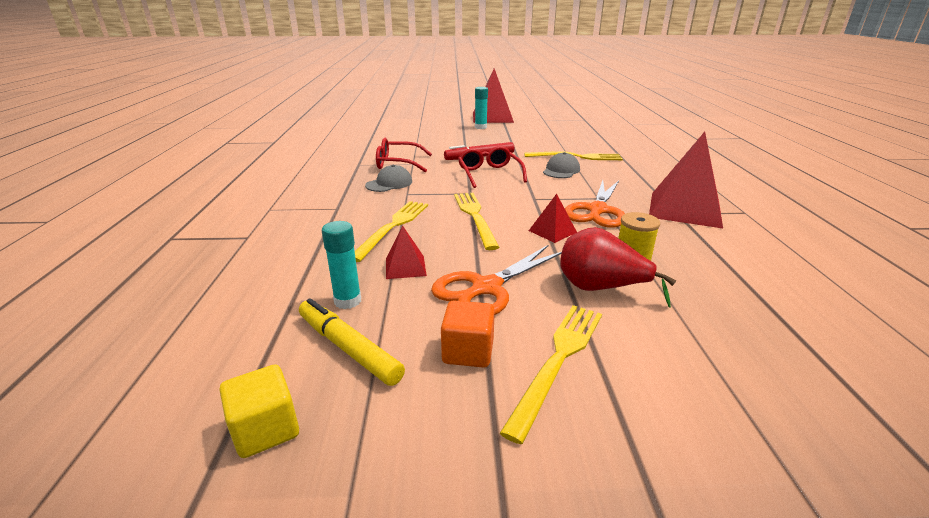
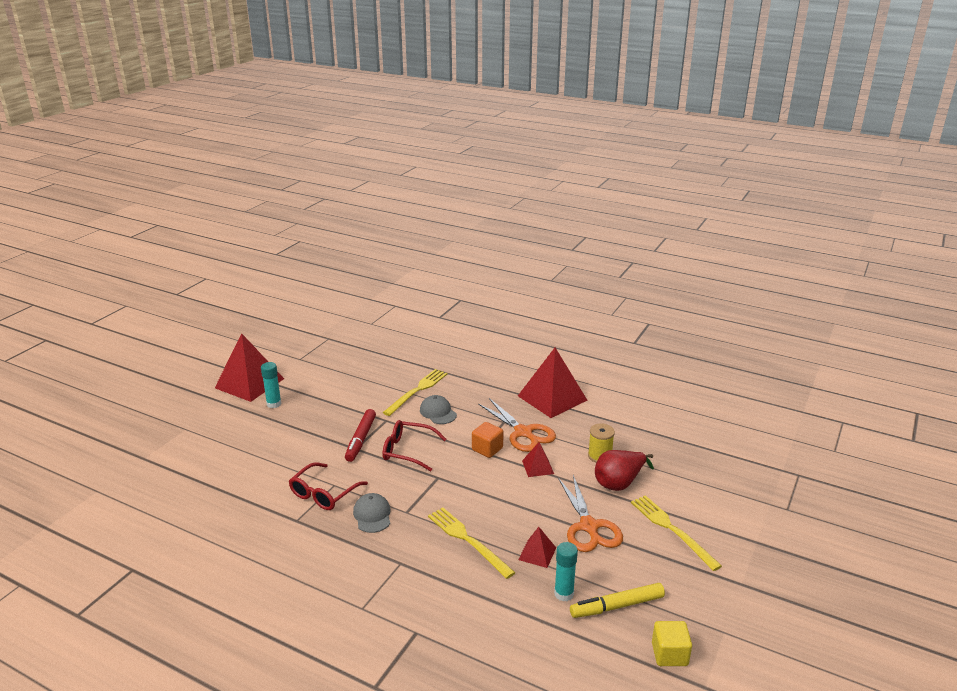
camera: 60 degrees left, 0 degrees up
(468, 351) = (647, 559): orange cube -> orange cube (487, 449)
(475, 217) = (485, 492): yellow fork -> none

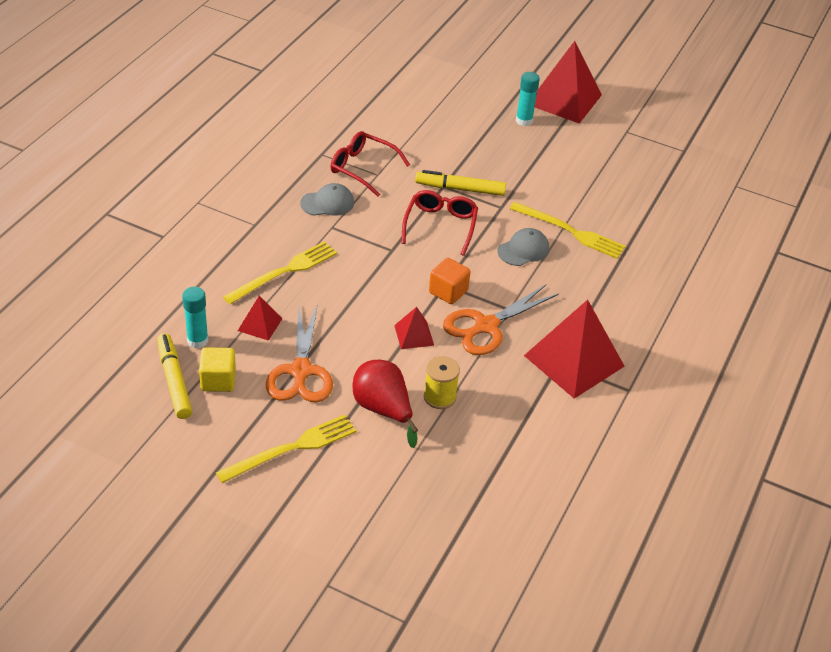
camera: 85 degrees right, 15 degrees up
(360, 439) = (460, 189): red marker -> yellow marker
(589, 527) = (301, 371): orange scissors -> orange scissors turned 75 degrees counterclockwise
(669, 654) = (103, 413): yellow cube -> yellow cube (218, 380)

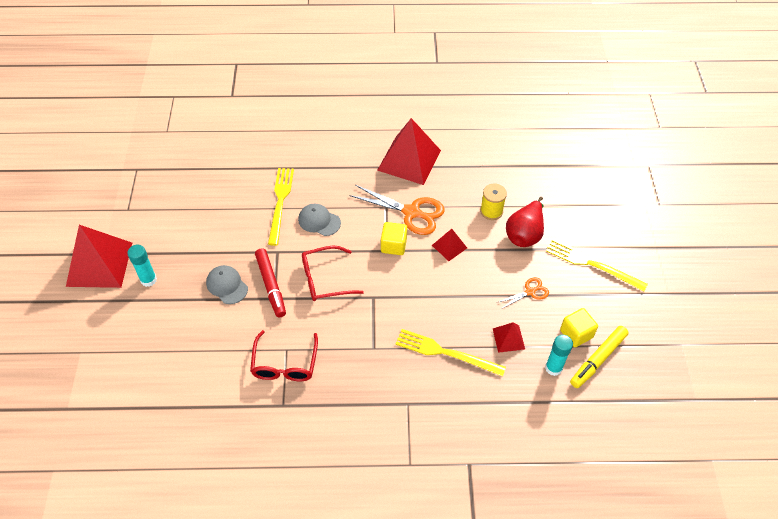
camera: 115 degrees left, 10 degrees up
(301, 371) = (530, 292): orange scissors -> orange scissors, size x0.53
(327, 203) = (346, 366): grey cap -> grey cap (227, 285)
(448, 292) = (393, 245): orange cube -> yellow cube
(460, 189) = (271, 285): yellow marker -> red marker

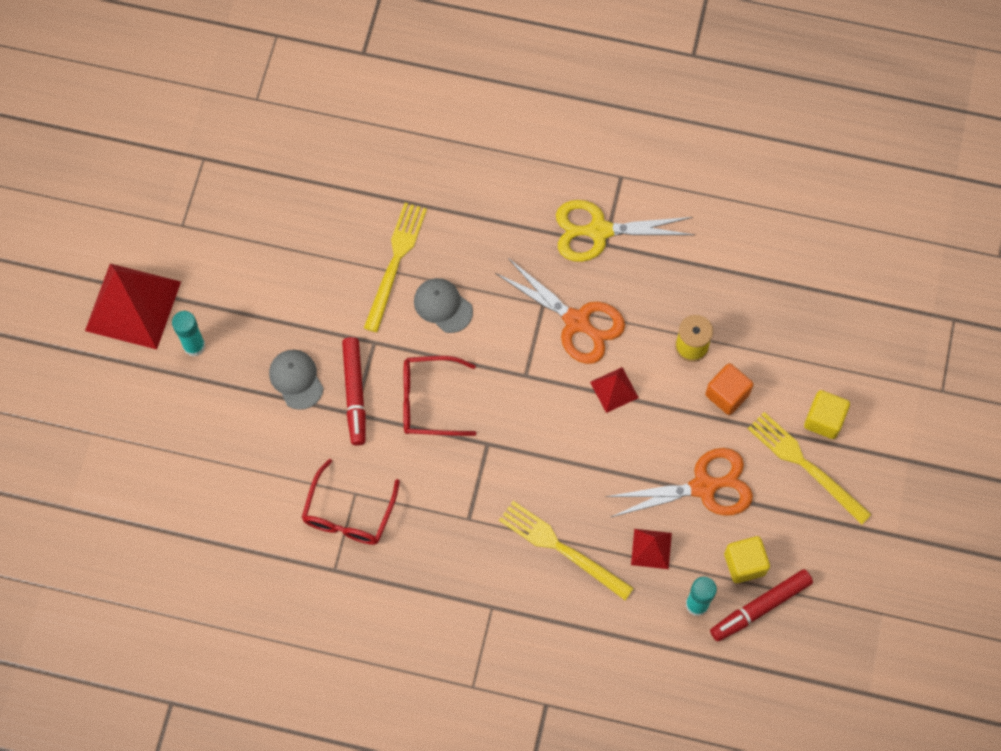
camera: 15 degrees right, 15 degrees up
(393, 245) = (536, 370): yellow cube -> yellow cube (824, 420)
(409, 160) = (598, 231): red pyramid -> yellow scissors
(524, 234) = (727, 394): red pear -> orange cube
(530, 292) = (704, 487): orange scissors -> orange scissors, size x1.90
(598, 359) = (760, 607): yellow marker -> red marker

